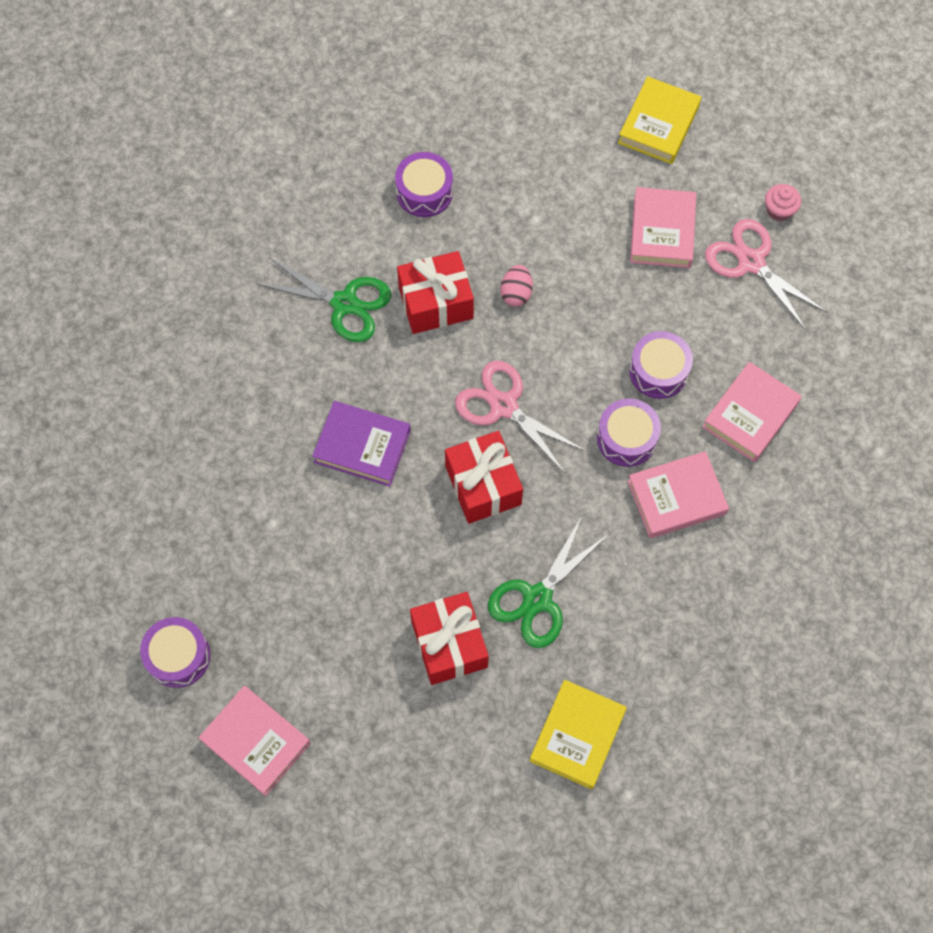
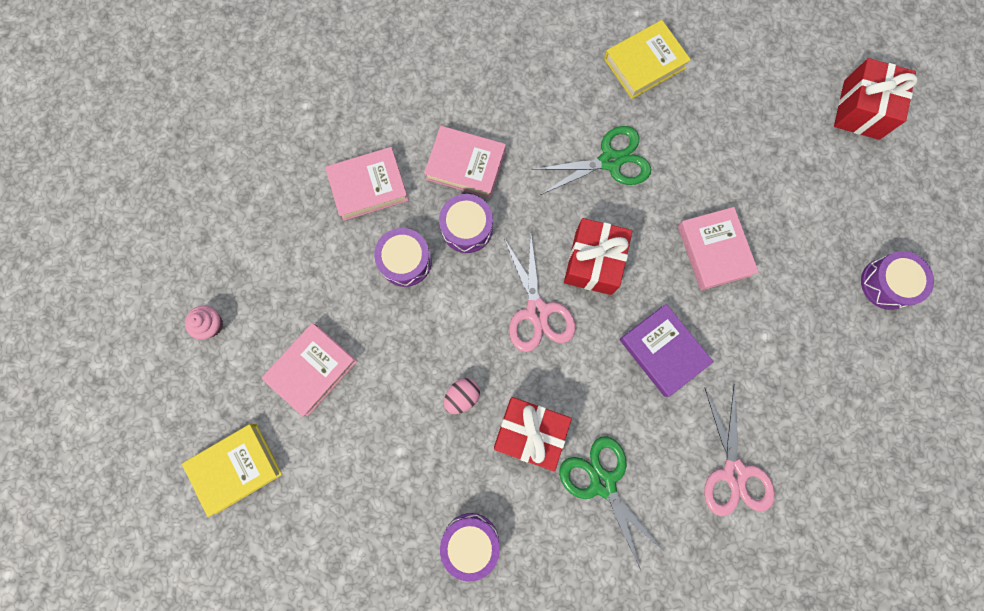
camera: 145 degrees left, 10 degrees up
(256, 742) = (861, 192): pink book -> pink book (714, 250)
(449, 644) = (690, 170): red gift -> red gift (861, 109)
(751, 262) = (269, 297): pink scissors -> pink scissors (734, 472)

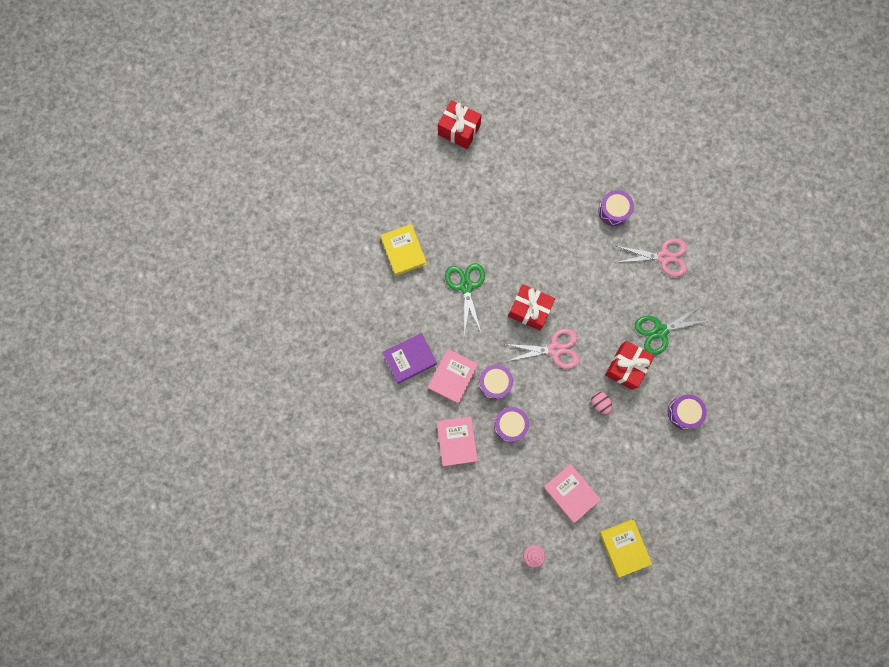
camera: 80 degrees left, 0 degrees up
(663, 351) = (589, 281): purple book -> purple book (409, 359)
(714, 250) = (533, 237): pink book -> none
(887, 283) = (569, 146): purple drum -> purple drum (614, 211)

